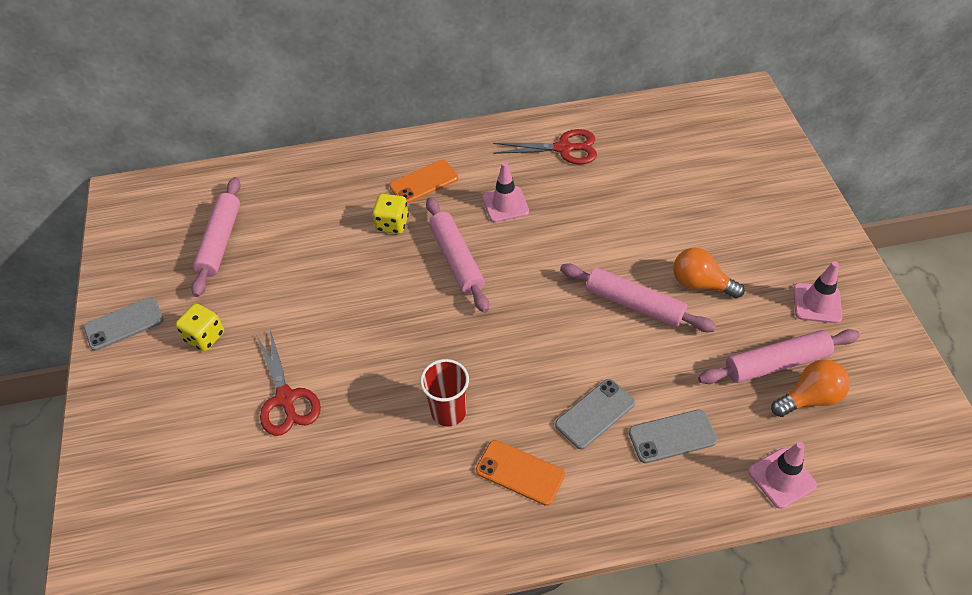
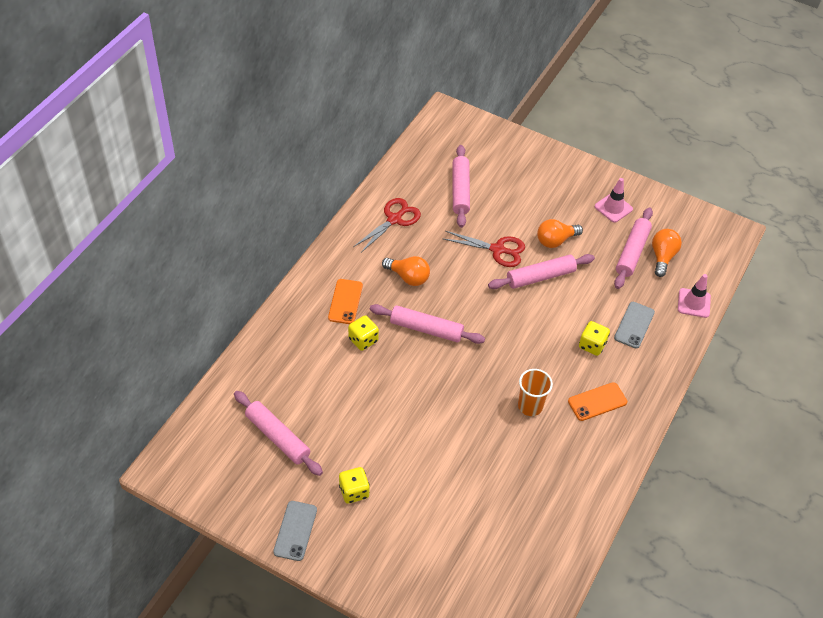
camera: 55 degrees left, 0 degrees up
(286, 399) = (446, 477): red scissors -> red scissors (498, 250)
(448, 411) = (530, 406): red cup -> orange cup
(505, 204) = (408, 277): pink traffic cone -> orange light bulb
(595, 414) = (592, 345): grey phone -> yellow dice
(663, 168) = (460, 190): none -> pink rolling pin

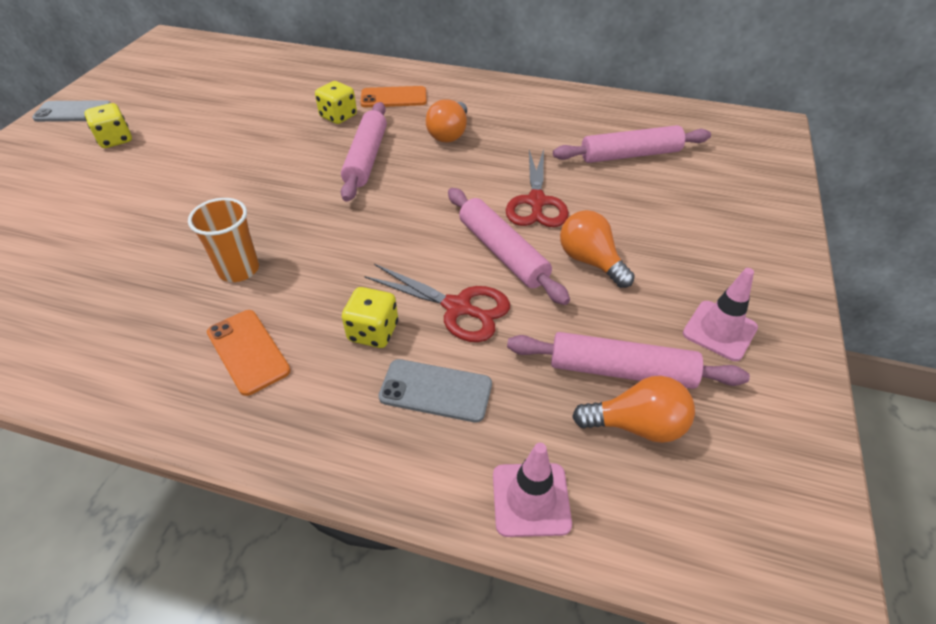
camera: 80 degrees right, 5 degrees down
(277, 437) = (197, 86): pink rolling pin -> none
(394, 219) = (542, 112): red scissors -> red scissors (458, 308)

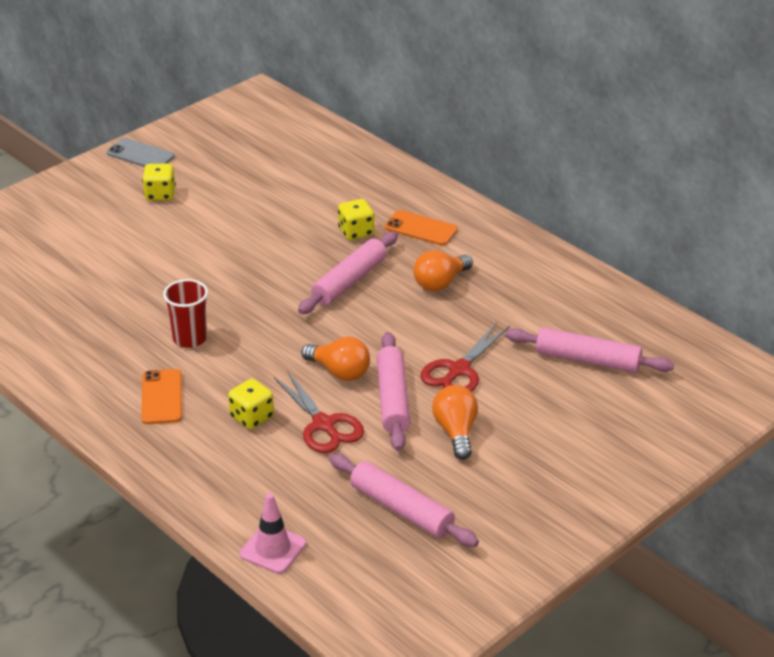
camera: 30 degrees right, 10 degrees down
(239, 269) = (190, 338): orange cup -> red cup
(436, 390) = (264, 469): grey phone -> none
(637, 425) = (378, 542): orange light bulb -> orange light bulb (339, 372)
(719, 330) = (503, 516): pink traffic cone -> none

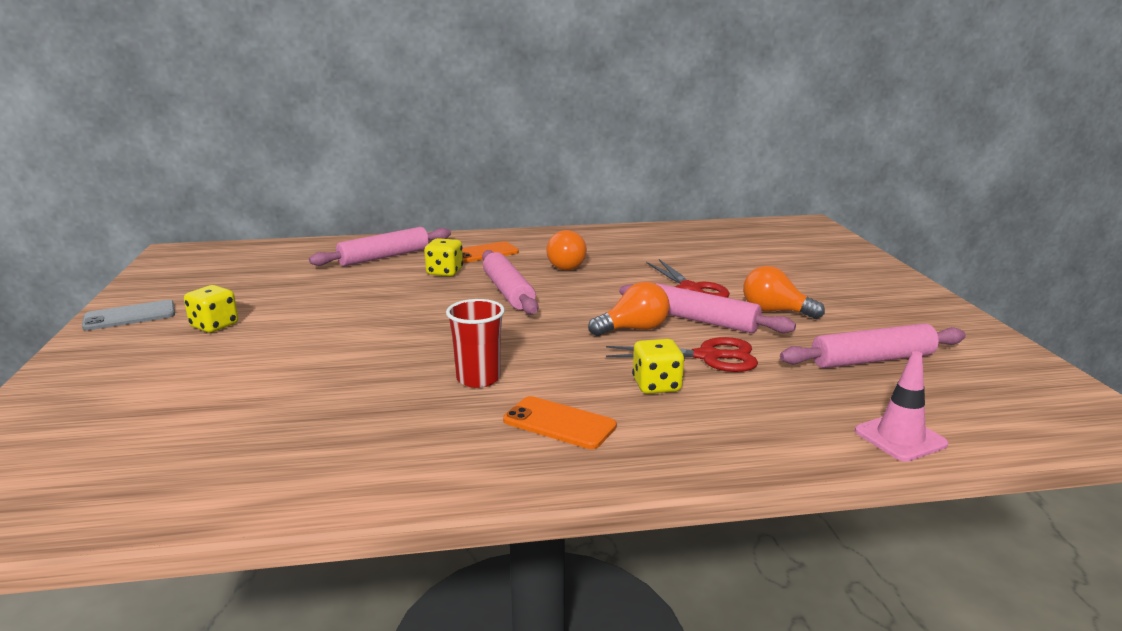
camera: 55 degrees left, 15 degrees down
(587, 360) = (728, 253): pink rolling pin -> pink rolling pin (384, 257)

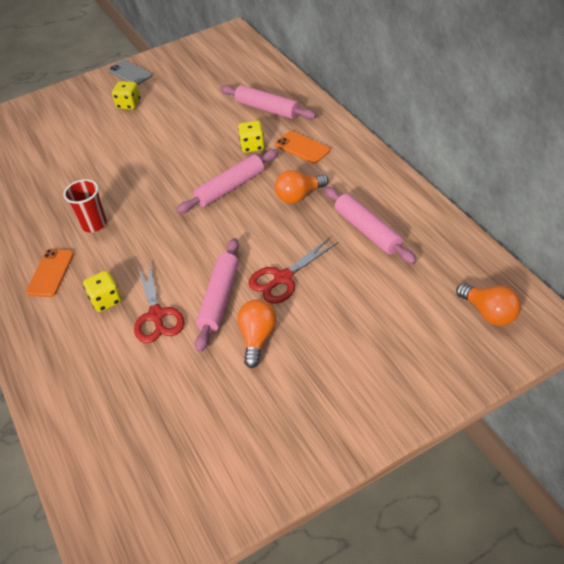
camera: 75 degrees right, 25 degrees up
(634, 329) = (189, 267): orange light bulb -> orange light bulb (489, 313)
(872, 360) = (183, 409): pink rolling pin -> pink rolling pin (367, 231)
(900, 438) = (65, 431): pink traffic cone -> none

